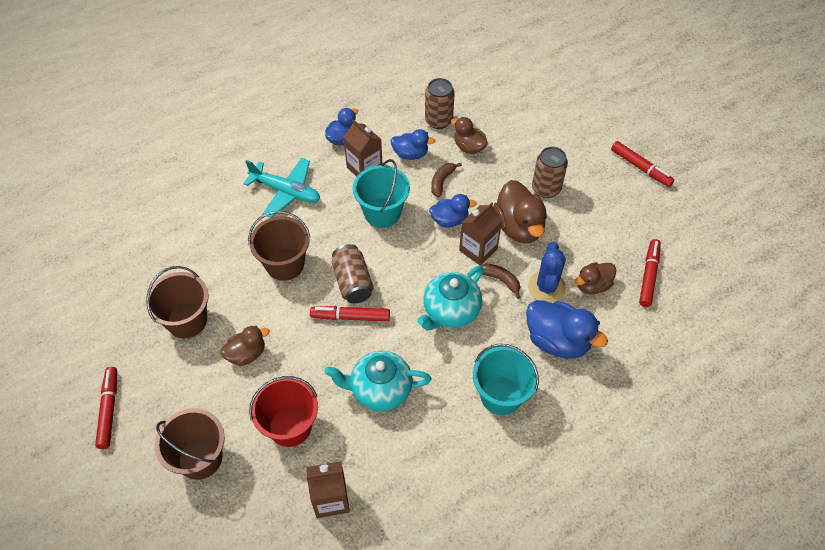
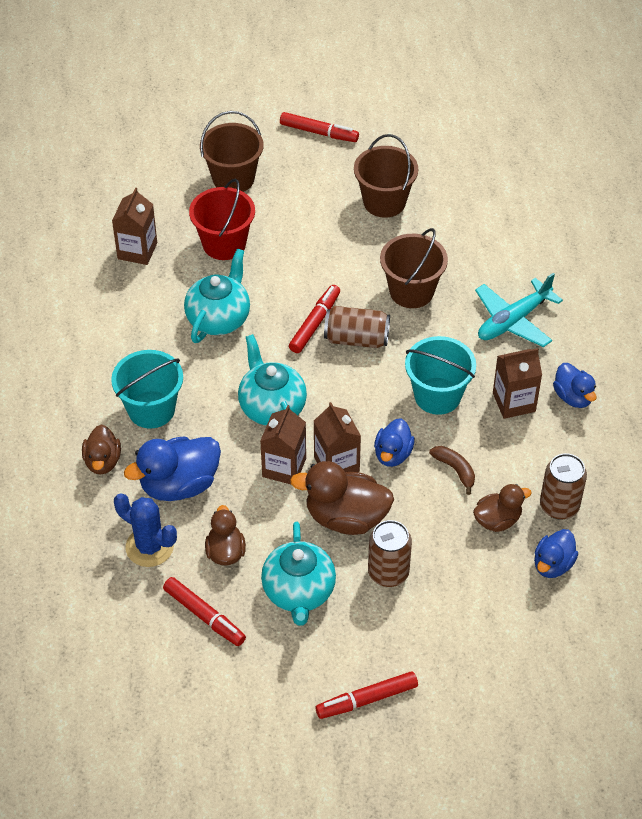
camera: 115 degrees right, 5 degrees down
(246, 354) = (320, 234): brown duck -> brown duck (103, 461)
(410, 154) = (515, 455): blue duck -> blue duck (553, 564)
(500, 280) = (284, 467): brown banana -> brown carton
(546, 287) = (250, 506): blue cactus -> blue cactus (149, 547)
(593, 230) = (299, 592): none -> turquoise teapot

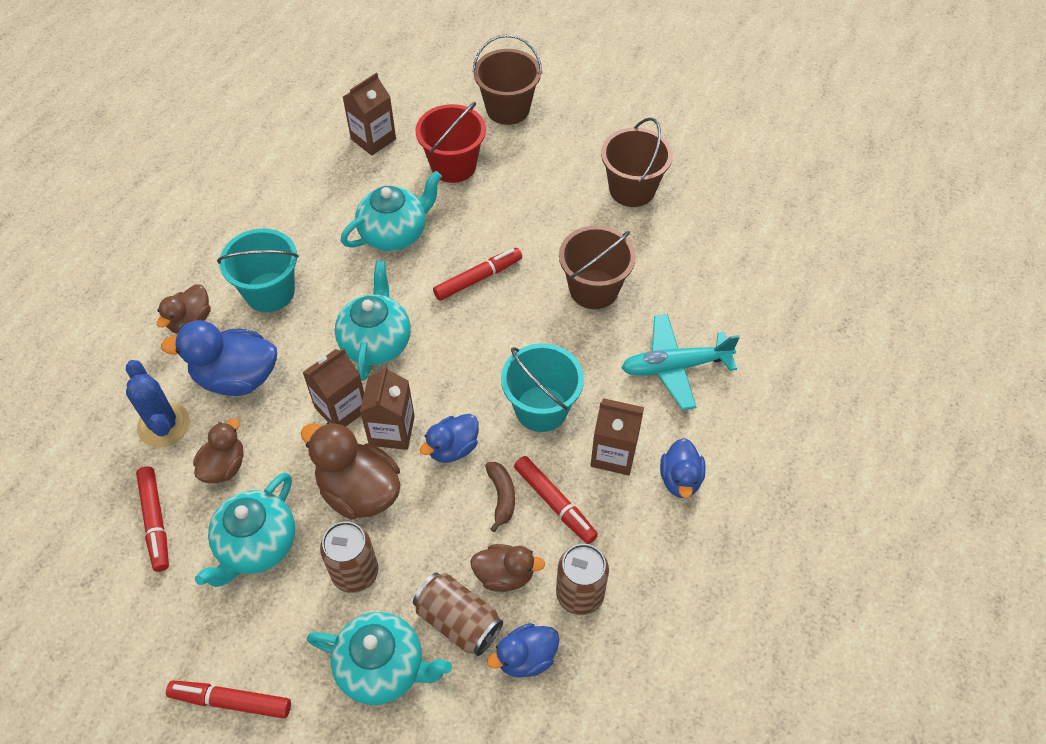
camera: 30 degrees right, 5 degrees up
(319, 132) = (618, 98): red marker -> red marker (555, 503)
(356, 339) = (506, 312): brown can -> brown can (458, 621)
(458, 622) = (383, 668): none -> turquoise teapot

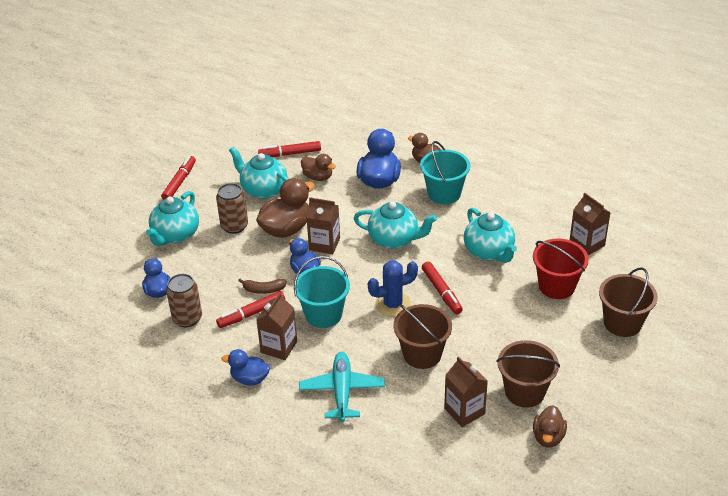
camera: 100 degrees right, 15 degrees down
(163, 425) = (352, 154): blue cactus -> blue cactus (393, 304)
(341, 409) = (346, 223): brown carton -> brown carton (464, 411)
(458, 621) = (190, 265): brown can -> none
(504, 575) = (211, 287): brown duck -> brown duck (548, 437)

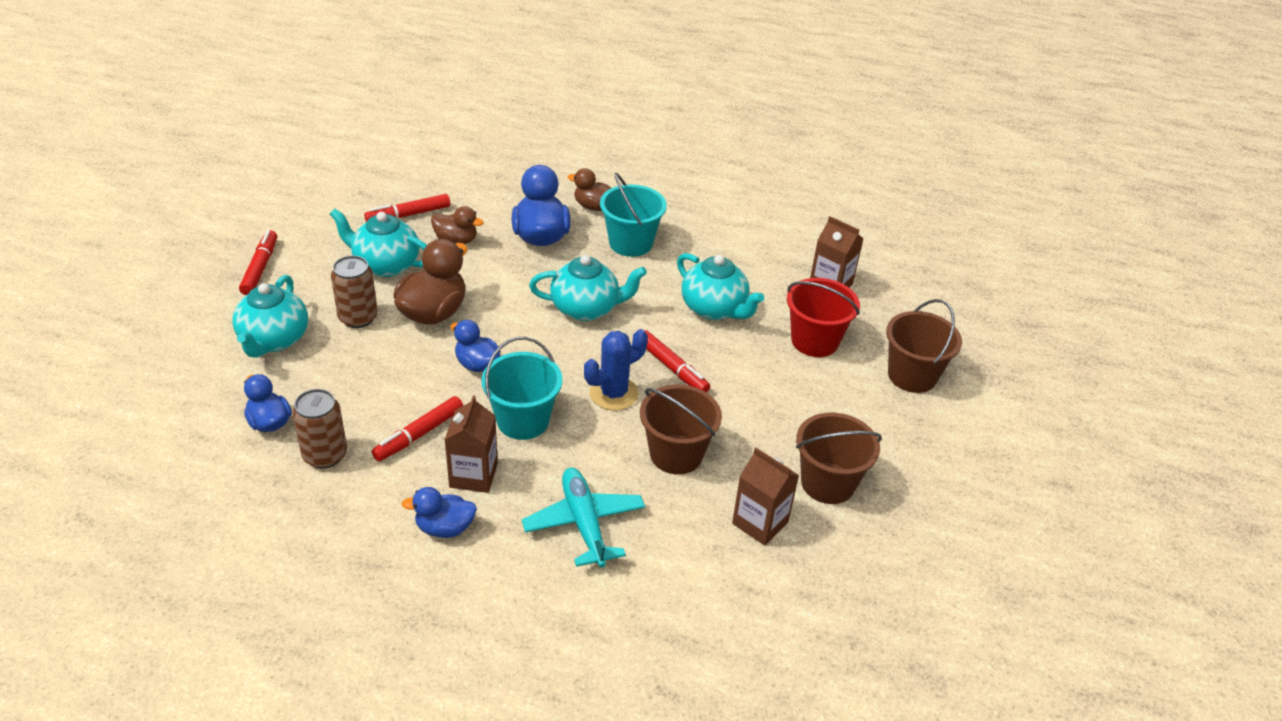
camera: 20 degrees left, 0 degrees up
(263, 290) = (426, 398): brown banana -> none
(324, 244) = (493, 326): brown carton -> none
(548, 437) = (881, 539): brown duck -> none

